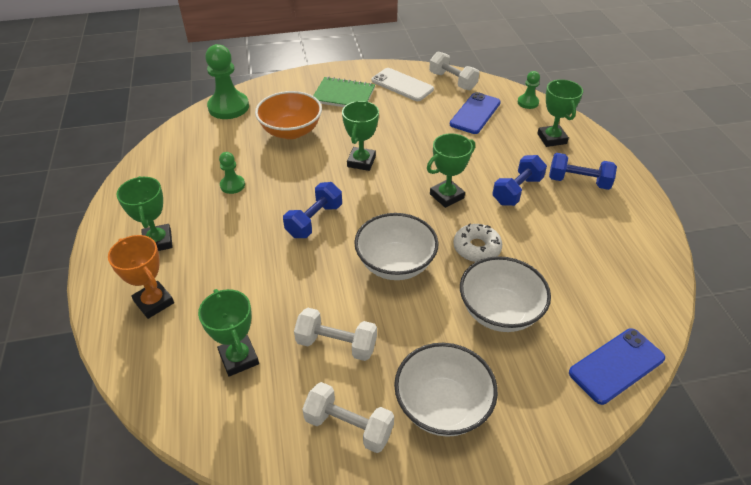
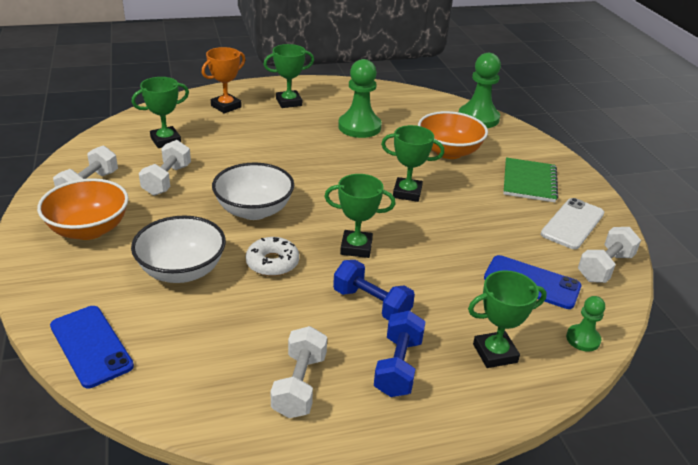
camera: 85 degrees right, 10 degrees down
(232, 185) = (359, 127): green pawn -> green pawn, size x1.90
(314, 220) = (314, 167): blue dumbbell -> none
(442, 406) = (89, 229): white bowl -> orange bowl
(446, 196) = (356, 247): green trophy -> green trophy turned 45 degrees counterclockwise
(613, 230) = (299, 385): none -> white dumbbell

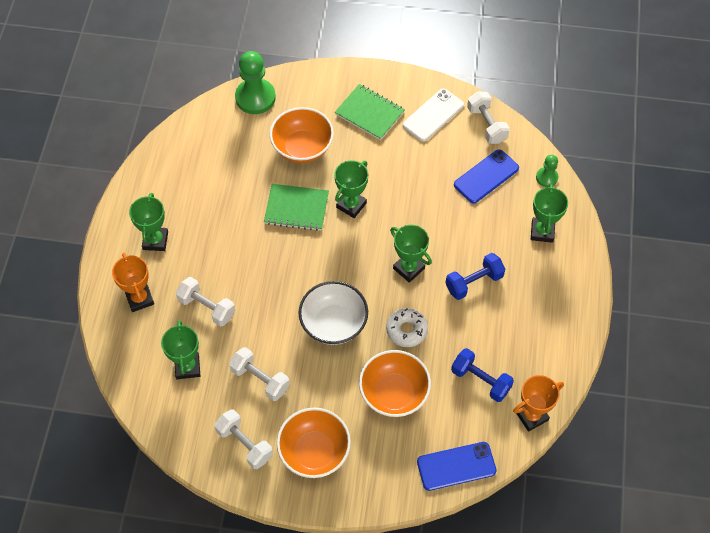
camera: 65 degrees left, 25 degrees up
(182, 270) = (394, 393): white bowl -> orange bowl
(190, 408) = (531, 416): none -> orange trophy
(299, 385) = (533, 350): white dumbbell -> white dumbbell (207, 307)
(356, 247) = (408, 268): green trophy -> green trophy turned 75 degrees counterclockwise
(359, 127) = (230, 198): green pawn -> none
(376, 162) = (296, 208): none -> green notebook
(398, 367) = (535, 290): blue dumbbell -> blue dumbbell (480, 380)
(572, 224) = (433, 115): white phone -> white phone turned 75 degrees clockwise

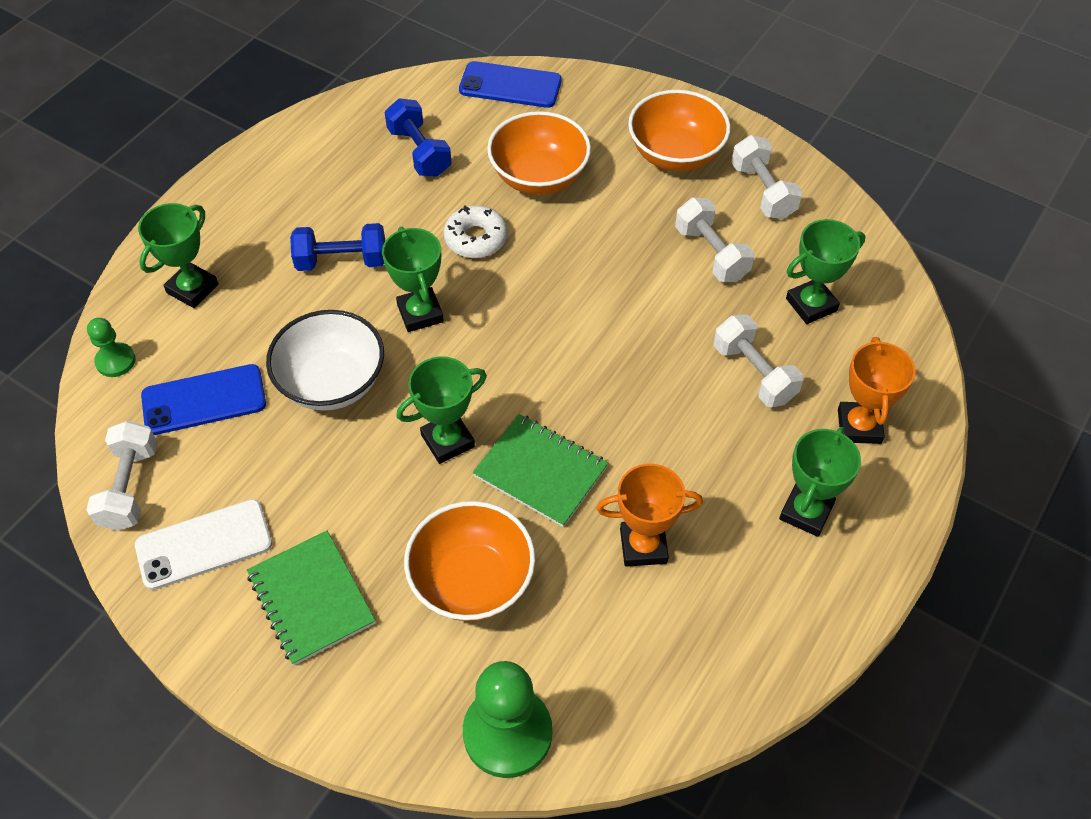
camera: 155 degrees left, 5 degrees down
(187, 367) = (811, 305): green trophy -> green trophy turned 45 degrees clockwise
(333, 324) = (573, 283): white bowl -> white bowl (332, 382)
(531, 416) = (386, 99): orange trophy -> orange trophy (643, 546)

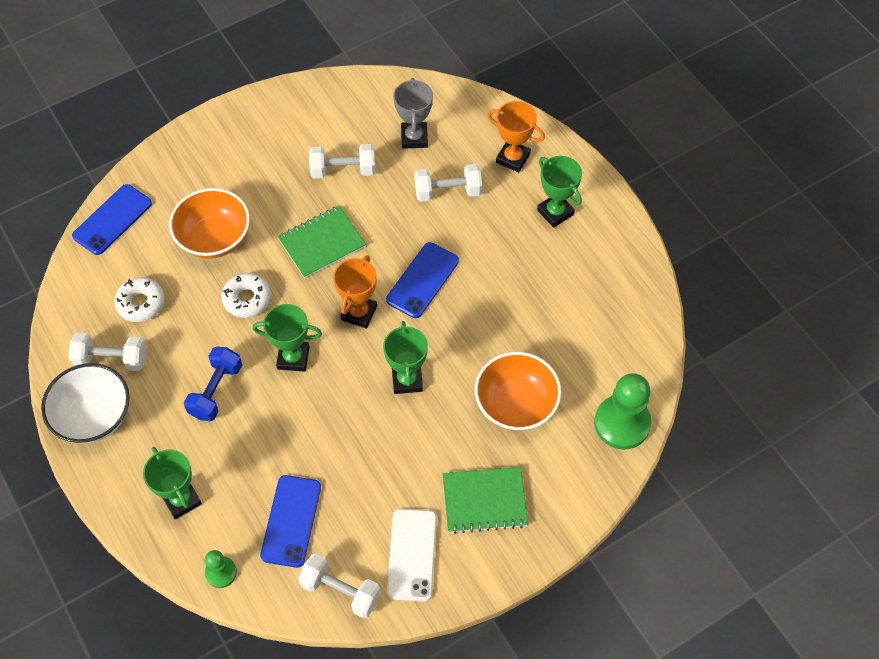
camera: 65 degrees left, 5 degrees up
(332, 382) = (322, 433): white bowl -> white bowl (94, 416)
(419, 152) = (141, 303): blue dumbbell -> white donut
(541, 471) = (458, 336): green notebook -> green notebook (322, 243)
(602, 399) = (422, 280): none -> blue phone
(643, 546) = (537, 304): orange trophy -> orange trophy (359, 313)
(675, 154) = (246, 150): orange bowl -> none
(763, 191) = (309, 118): white dumbbell -> white dumbbell (112, 359)
(811, 305) = (414, 138): green trophy -> grey trophy

